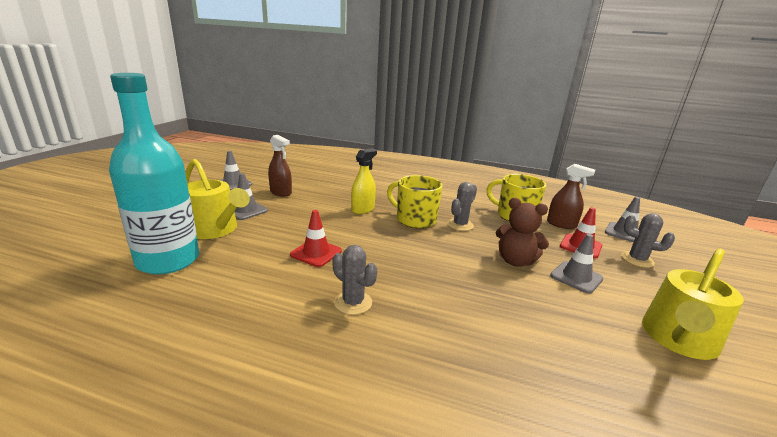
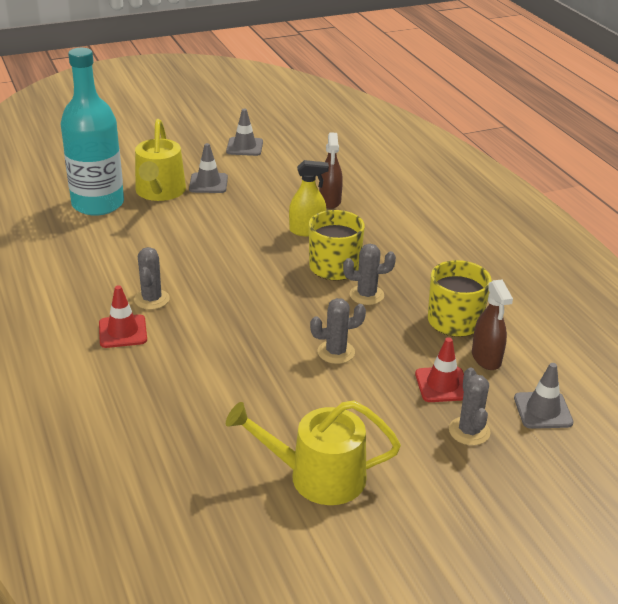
camera: 50 degrees right, 10 degrees up
(281, 192) = (268, 176): brown spray bottle -> brown spray bottle (330, 201)
(316, 253) = (193, 250): red traffic cone -> red traffic cone (123, 331)
(515, 261) = (336, 352): brown teddy bear -> grey cactus
(576, 277) = (357, 396): grey traffic cone -> none

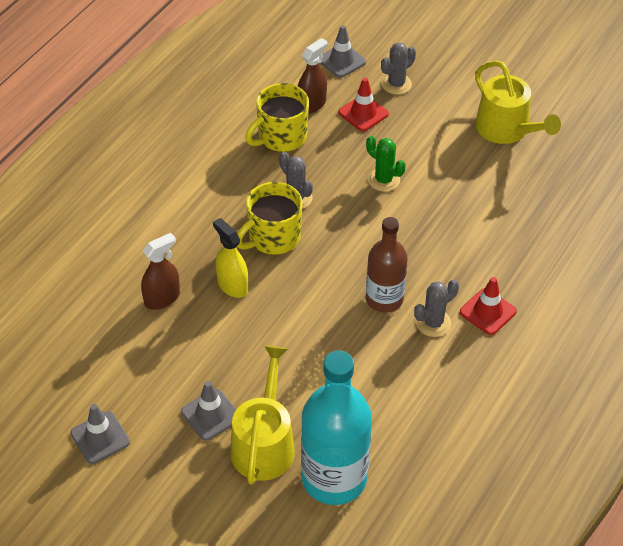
camera: 125 degrees left, 15 degrees up
(159, 192) = (264, 444): yellow watering can -> yellow watering can turned 45 degrees counterclockwise
(205, 288) = (384, 299): none -> brown bottle
(336, 352) = (383, 180): grey cactus -> green cactus

